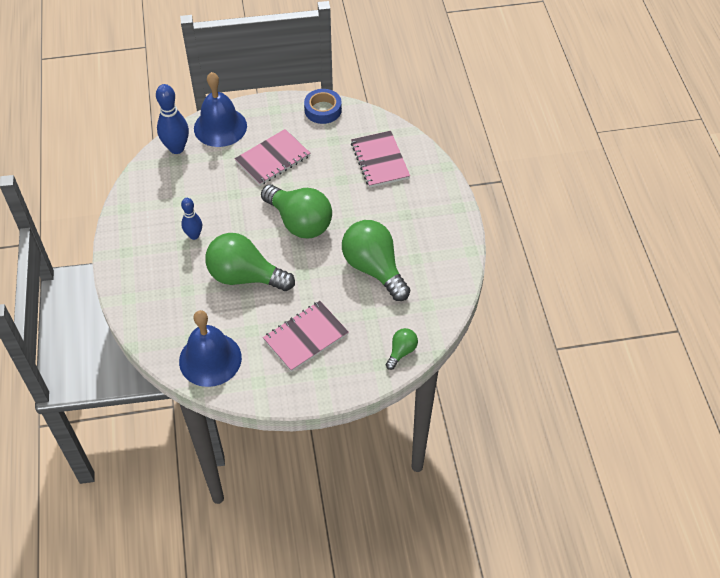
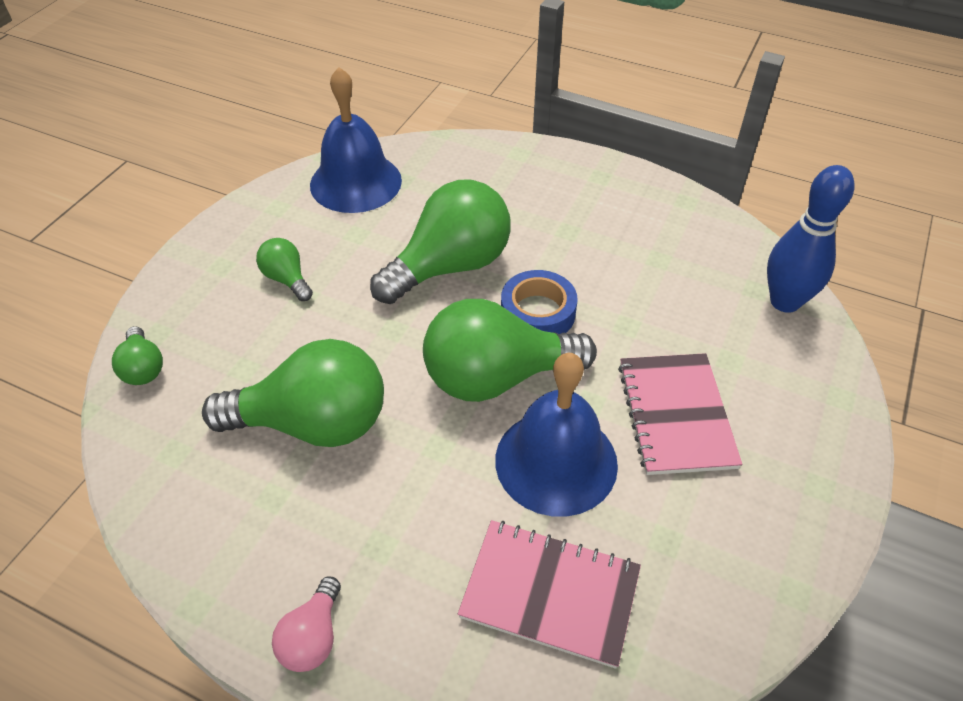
camera: 125 degrees right, 5 degrees down
(194, 235) = (574, 247): blue bowling pin -> none
(220, 127) = (810, 379): blue bell -> blue bell (556, 461)
(305, 337) = (287, 279): pink notebook -> green light bulb
(323, 110) = (773, 575): blue tape -> blue tape (538, 312)
(450, 211) = (313, 637): none -> pink light bulb

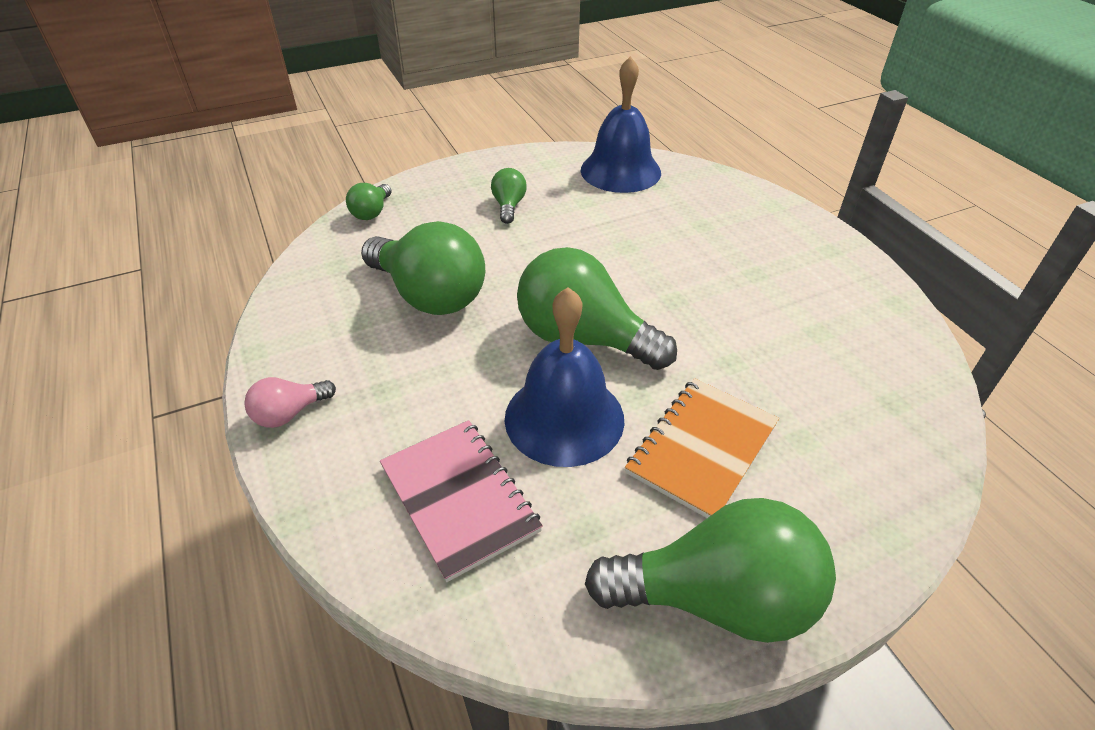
camera: 40 degrees right, 5 degrees down
(450, 266) = (630, 252): green light bulb -> green light bulb (717, 598)
(538, 312) = (664, 314): blue tape -> none
(675, 415) = (702, 448): pink notebook -> orange notebook
(785, 302) = (916, 428): blue bowling pin -> none

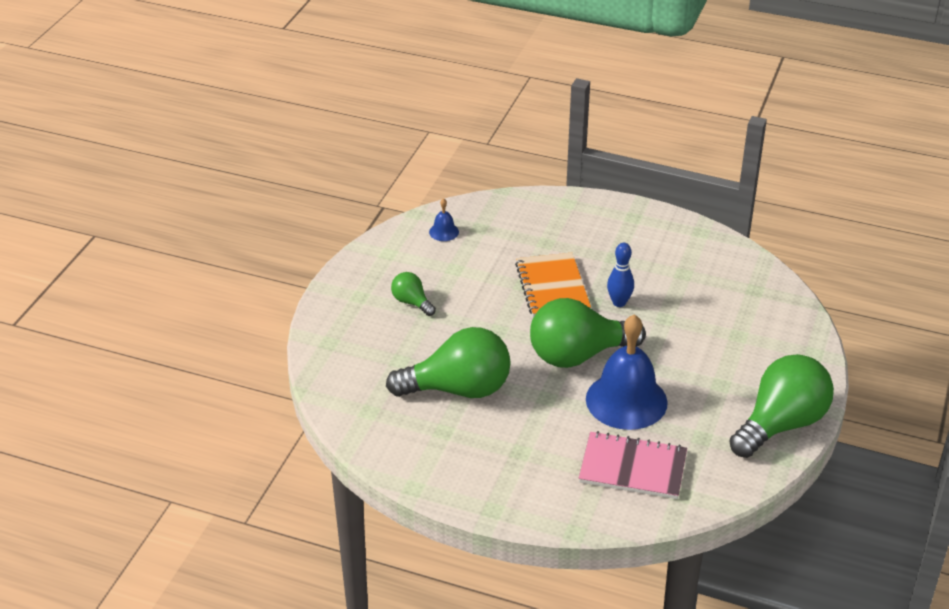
camera: 45 degrees left, 5 degrees down
(289, 413) = (491, 497): pink light bulb -> none
(372, 212) = (328, 364): green light bulb -> none
(620, 171) = (444, 232): blue bell -> blue bell, size x0.42
(701, 316) = (619, 302): none -> blue bowling pin
(702, 448) = (703, 370): orange notebook -> orange notebook (552, 287)

